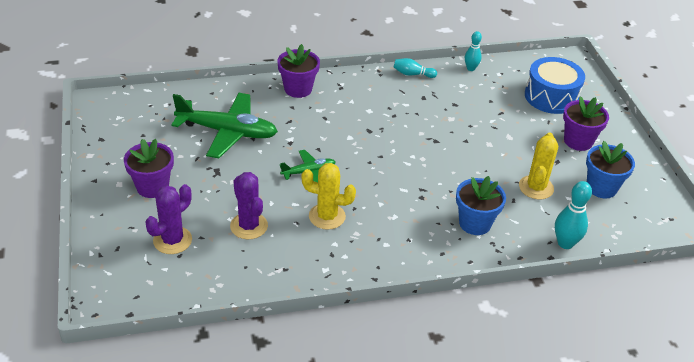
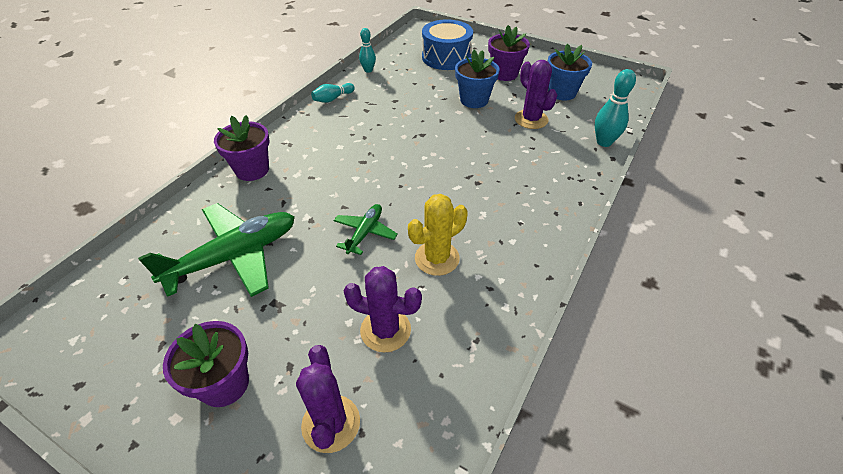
camera: 45 degrees left, 5 degrees up
(475, 223) = (539, 173): blue flower pot -> blue flower pot (474, 100)
(536, 187) = (531, 119): yellow cactus -> purple cactus

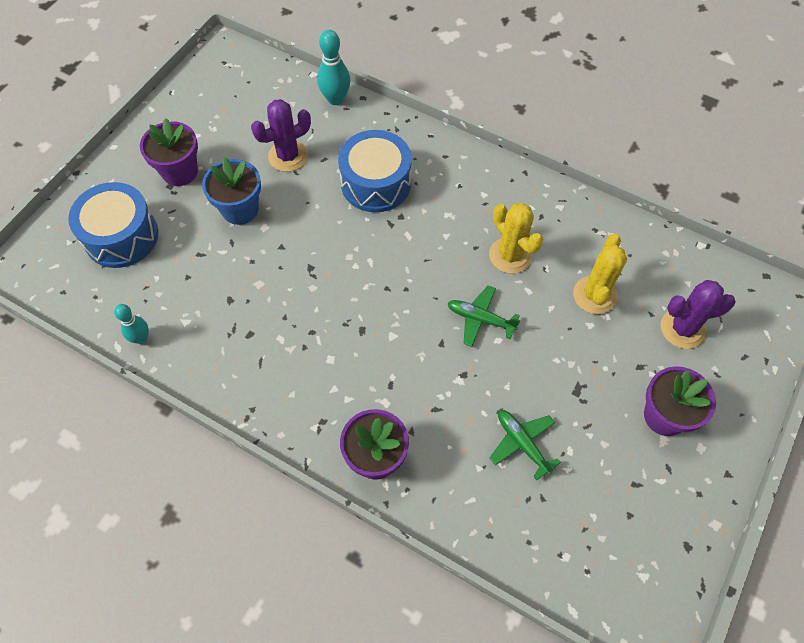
camera: 90 degrees left, 15 degrees up
(235, 256) = (522, 443): green plane -> green plane, size x0.52
(333, 99) = (216, 380): turquoise bowling pin -> none
(385, 330) = (595, 295): purple cactus -> yellow cactus
(512, 167) = (376, 183): none -> blue drum
(562, 92) = (234, 119): blue flower pot -> none

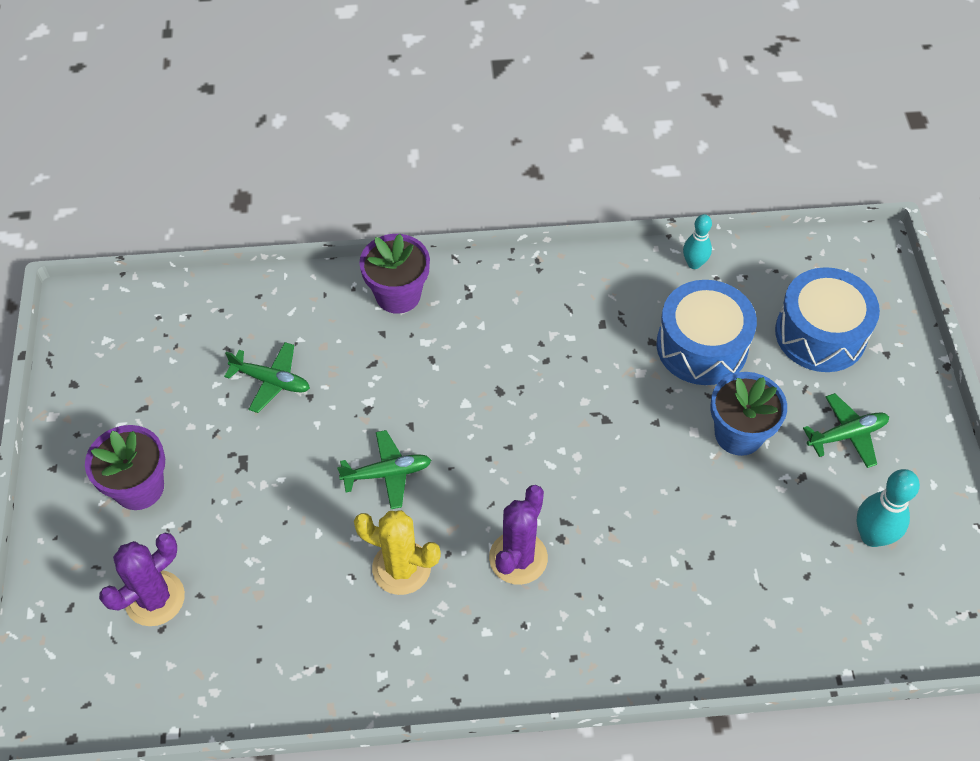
camera: 145 degrees right, 5 degrees down
(180, 172) = (847, 435): purple flower pot -> green plane
(288, 156) = (754, 531): purple cactus -> purple cactus (518, 558)
(335, 99) = (780, 653): turquoise bowling pin -> turquoise bowling pin (872, 536)
(376, 183) = (624, 562): blue drum -> blue drum (702, 346)
(595, 295) = (276, 578): yellow cactus -> none

